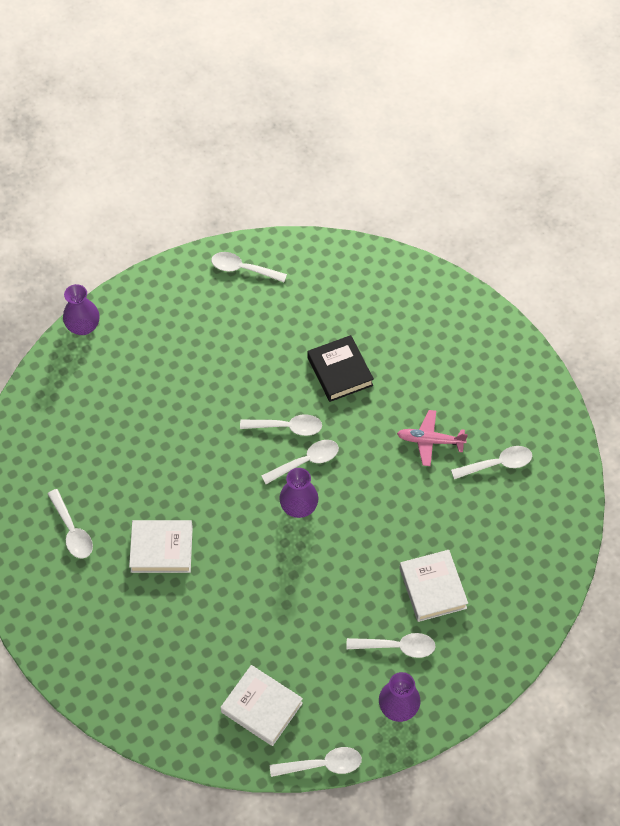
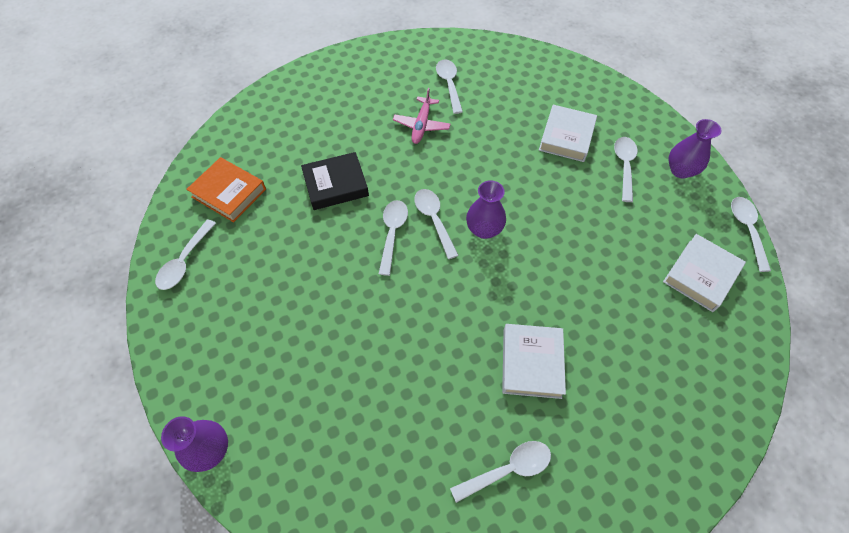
camera: 85 degrees left, 0 degrees up
(320, 285) = (229, 193): none -> orange book
(433, 588) = (566, 137): white book -> white book turned 60 degrees counterclockwise

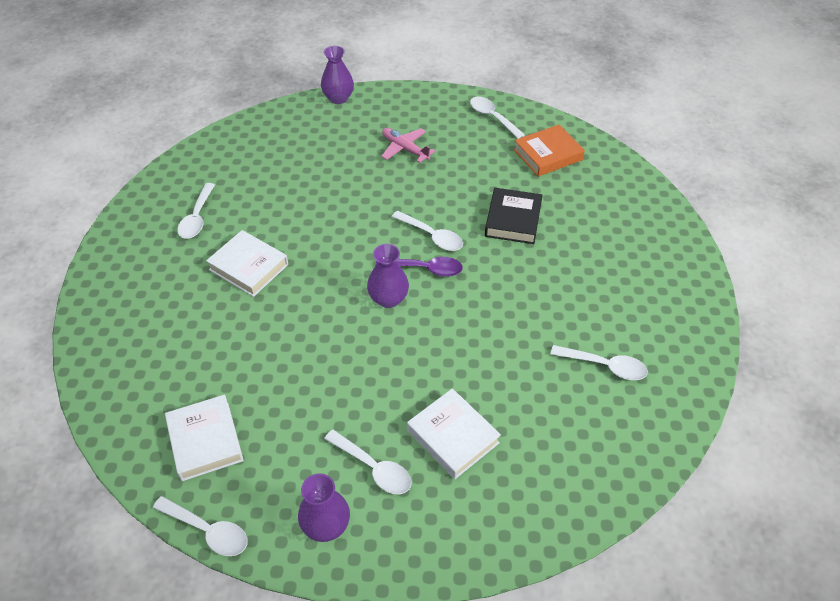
camera: 120 degrees right, 10 degrees down
(421, 125) = (552, 312): pink plane -> pink plane (405, 149)
(434, 220) = (425, 269): white spoon -> purple spoon

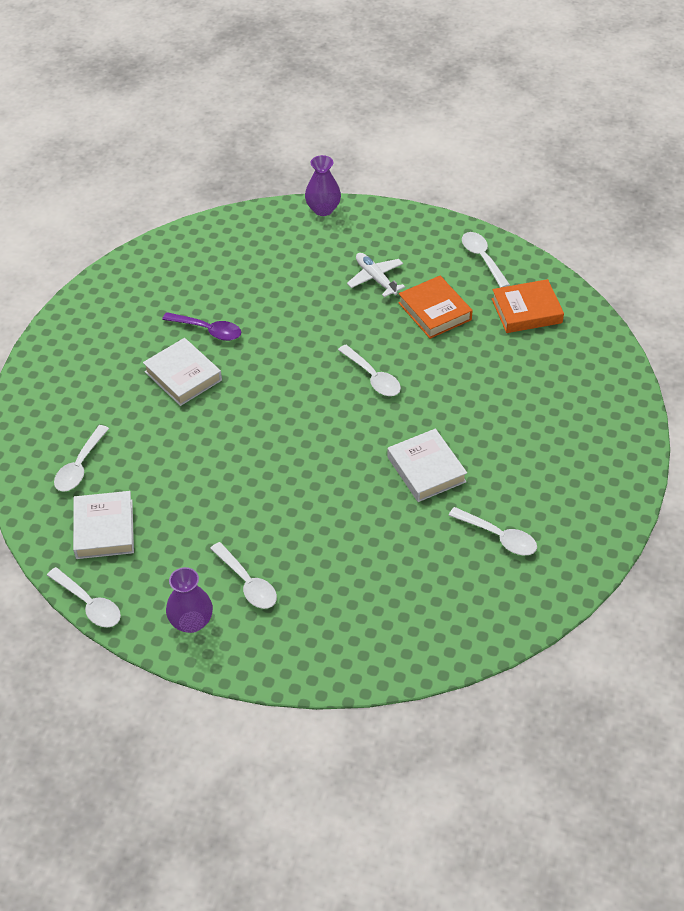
camera: 15 degrees right, 0 degrees up
(197, 218) = (145, 317): white spoon -> white spoon (80, 466)
(388, 299) = (309, 432): purple vase -> none
(405, 149) = (375, 279): pink plane -> white plane
(425, 269) = (355, 409): purple spoon -> purple spoon (208, 330)
(453, 436) = (328, 571): white book -> white book (426, 469)
(467, 168) = (434, 311): none -> orange book
(513, 220) = (462, 375): black book -> none

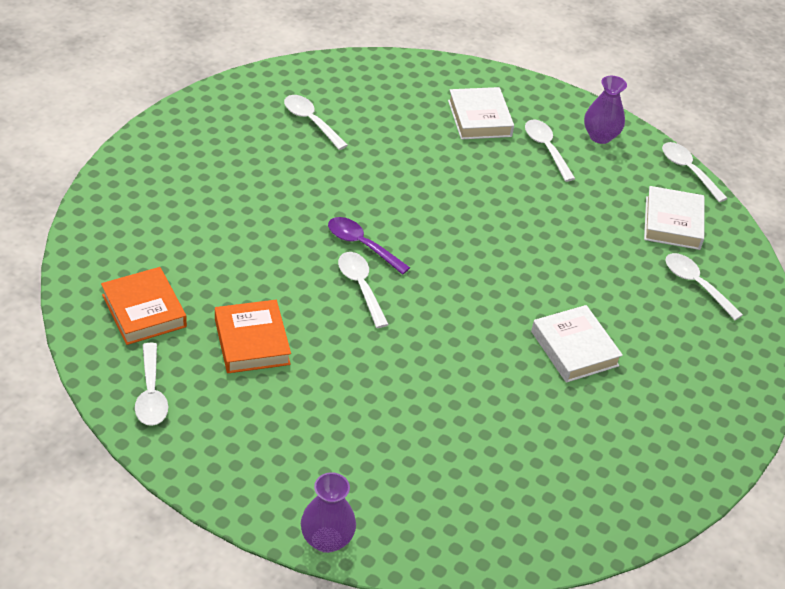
camera: 170 degrees left, 5 degrees down
(80, 466) = (696, 285): white spoon -> white spoon turned 75 degrees counterclockwise
(208, 330) = (534, 396): purple spoon -> purple spoon (362, 245)
(375, 279) = (302, 405): white plane -> none
(426, 469) = (348, 188): white book -> white book (479, 118)
(526, 311) = (144, 311): orange book -> orange book turned 60 degrees clockwise

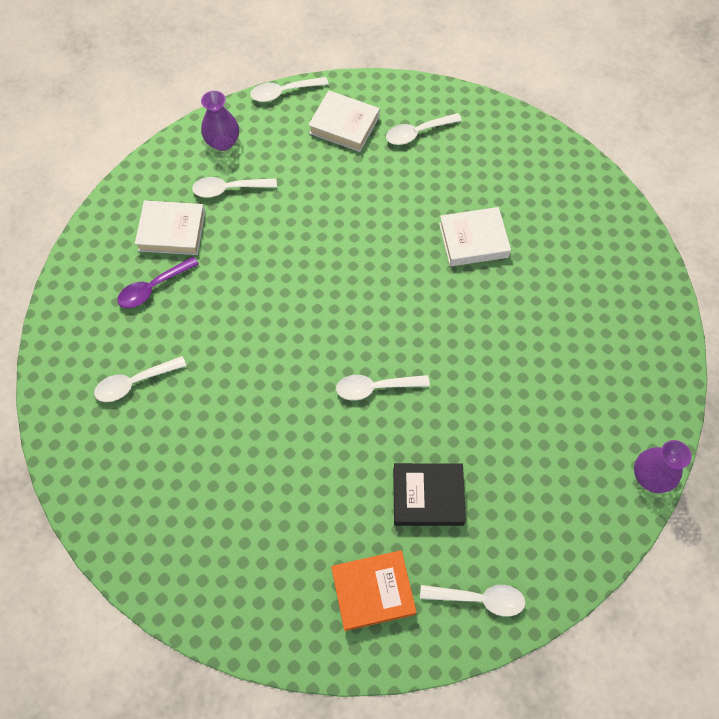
camera: 70 degrees left, 20 degrees up
(252, 341) = (428, 496): orange book -> black book
(362, 245) = (322, 375): purple spoon -> purple spoon (153, 288)

